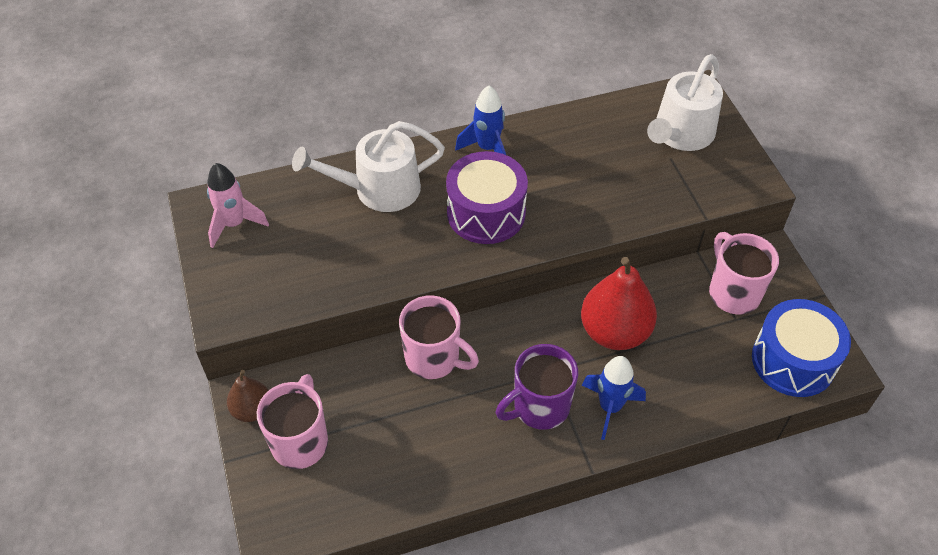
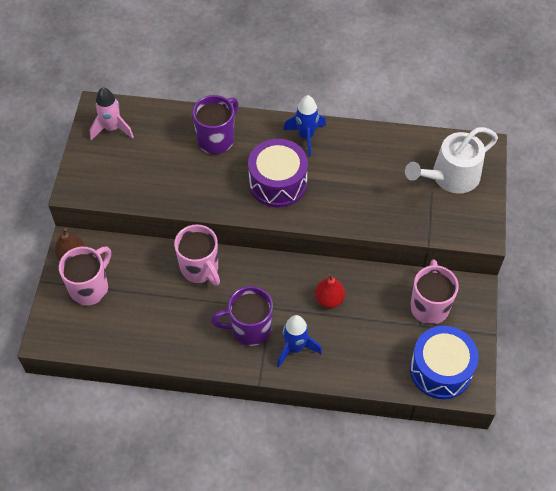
camera: 25 degrees right, 5 degrees up
(379, 189) = (216, 139): white watering can -> purple mug
(614, 332) = (329, 299): red pear -> red pear, size x0.56

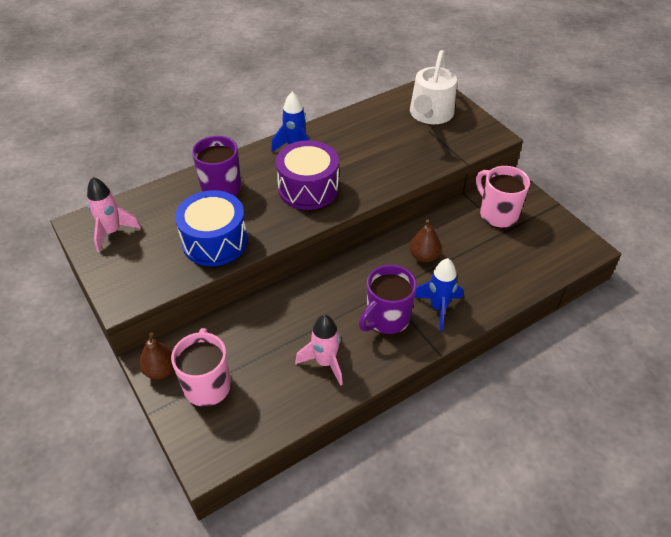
camera: 40 degrees left, 10 degrees down
(176, 329) = (325, 362): none -> pink rocket
(200, 268) = (295, 302): pink mug -> none
(329, 299) = (424, 256): red pear -> brown pear
(440, 370) = (554, 249): blue drum -> blue drum (215, 241)

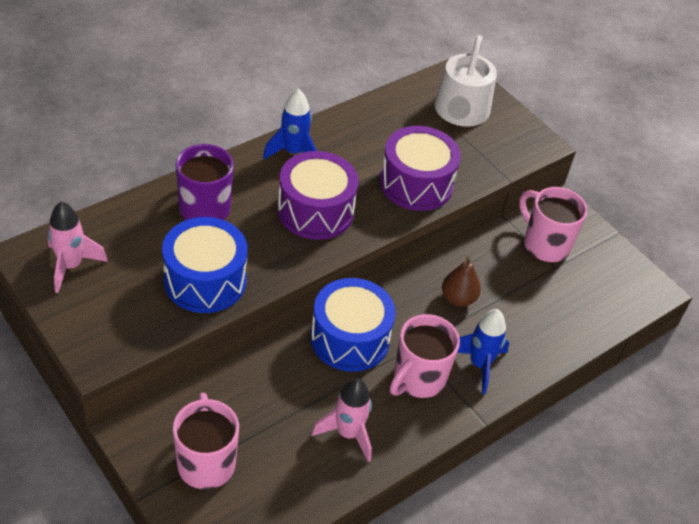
camera: 10 degrees left, 0 degrees up
(161, 370) = (145, 444): brown pear -> none
(333, 288) = (350, 338): none -> blue drum
(386, 319) = (418, 379): purple mug -> pink mug
(391, 167) = (416, 184): none -> purple drum

